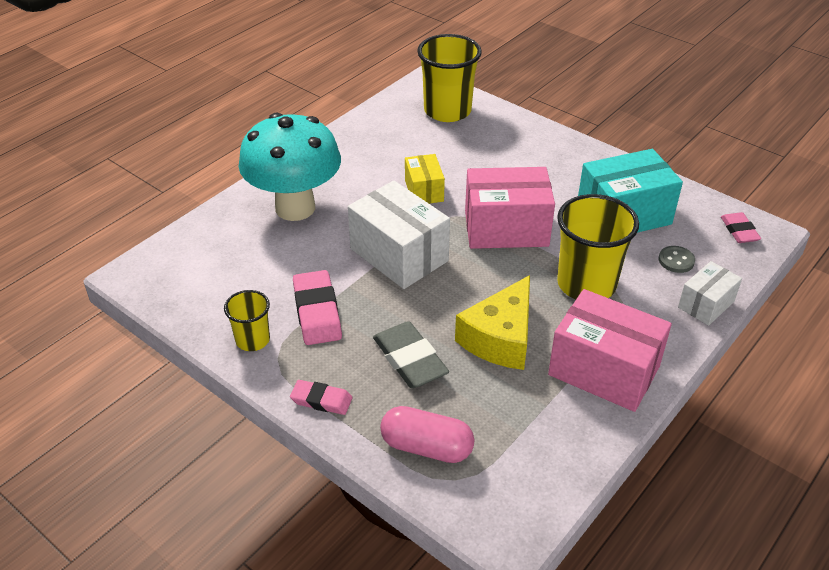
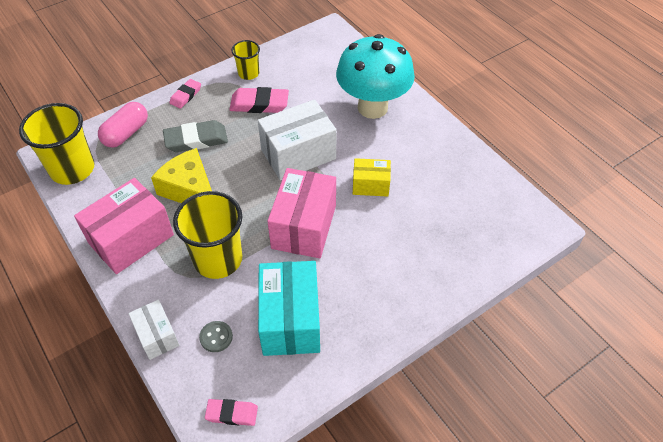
camera: 105 degrees right, 10 degrees up
(447, 111) = (491, 230): yellow cup -> yellow cup (72, 169)

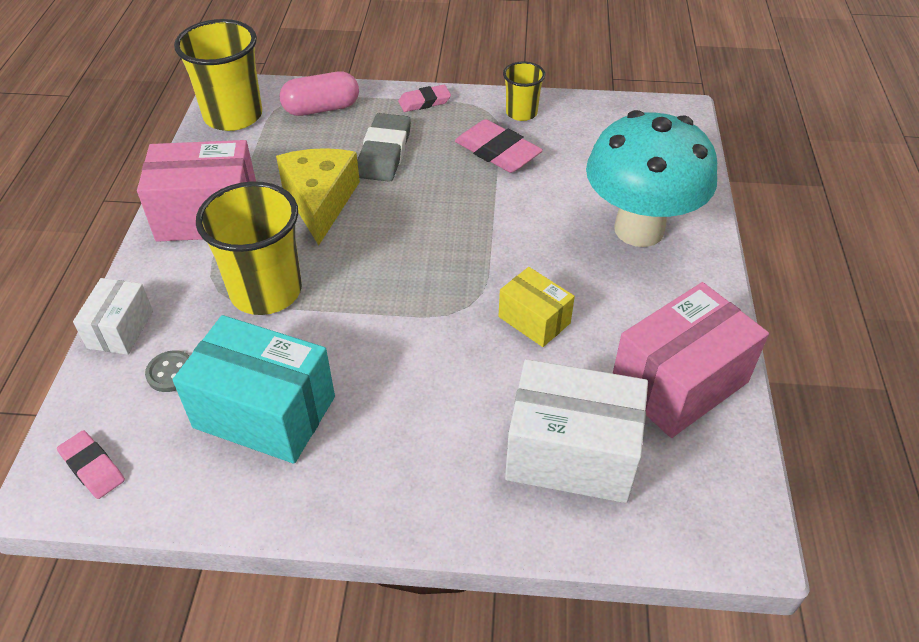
camera: 40 degrees right, 5 degrees down
(196, 139) = (384, 152): grey eraser -> grey eraser turned 75 degrees clockwise
(290, 320) = (265, 412): turquoise box -> turquoise box turned 75 degrees clockwise
(298, 154) = (482, 231): white box -> white box (571, 454)
(304, 226) = (398, 316): pink box -> pink box (679, 382)

